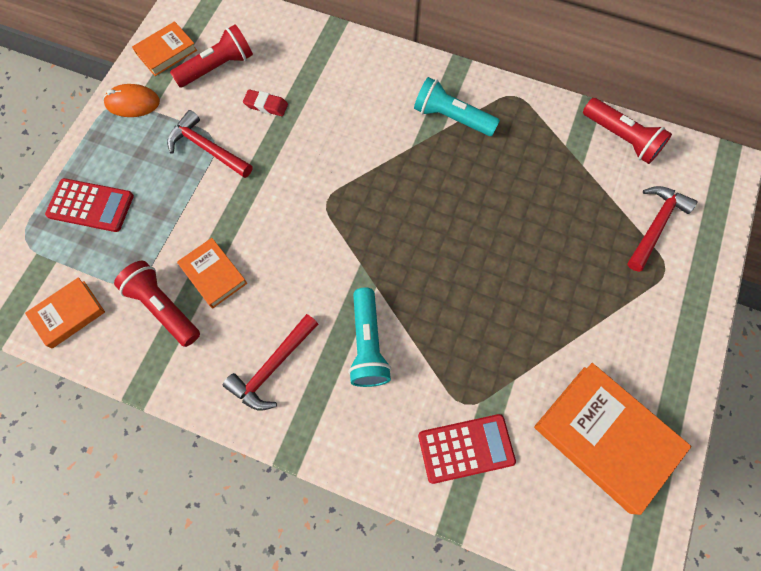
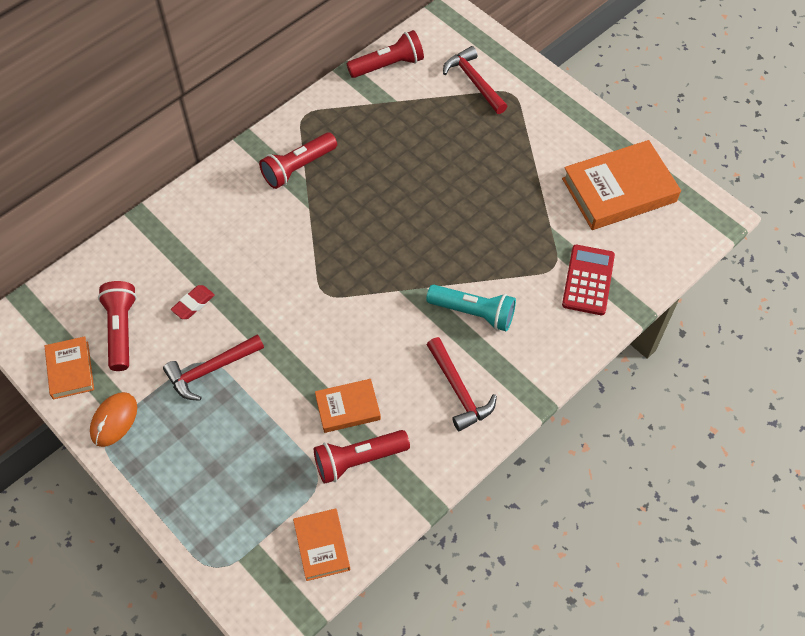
camera: 65 degrees left, 10 degrees down
(90, 205) = (213, 494): red calculator -> none
(451, 117) = (298, 168): turquoise flashlight -> red flashlight

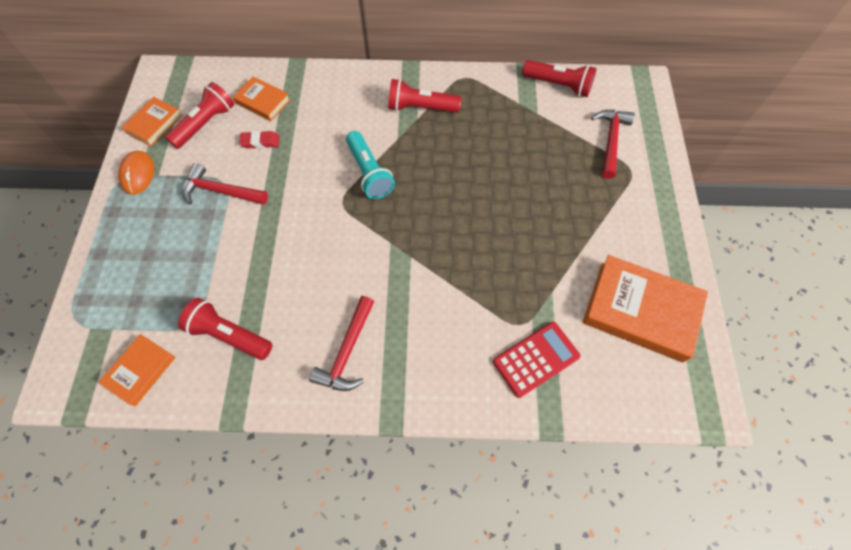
camera: 45 degrees right, 5 degrees up
(114, 420) = (138, 174): orange mouse -> orange mouse turned 75 degrees counterclockwise
(348, 408) = (265, 292): orange book -> orange book (263, 101)
(473, 313) = (422, 305): turquoise flashlight -> turquoise flashlight (369, 173)

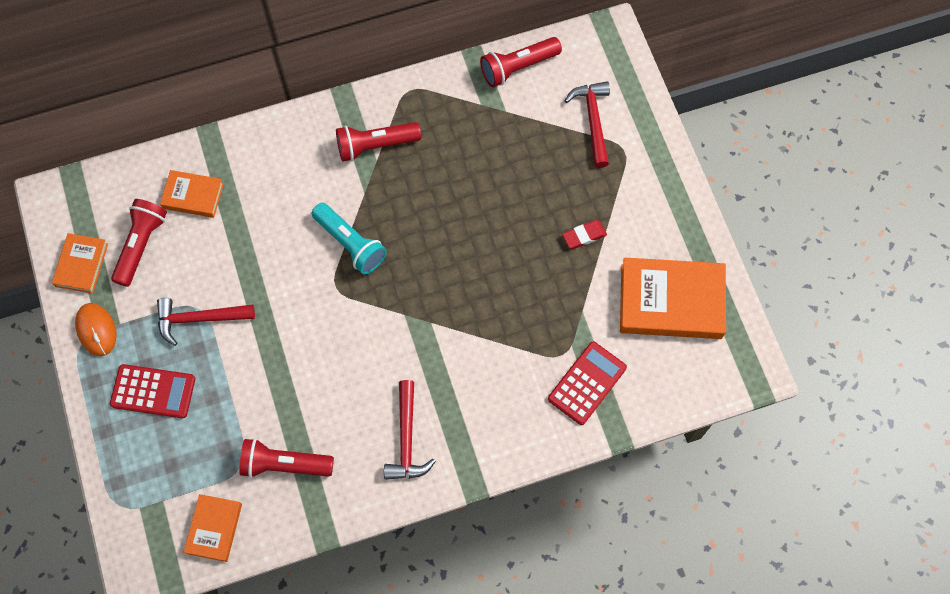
camera: 20 degrees left, 5 degrees up
(154, 235) = (153, 391): none -> red calculator
(260, 142) = (214, 247): red eraser -> red eraser (584, 236)
(558, 85) = (518, 67): red flashlight -> red flashlight turned 150 degrees clockwise

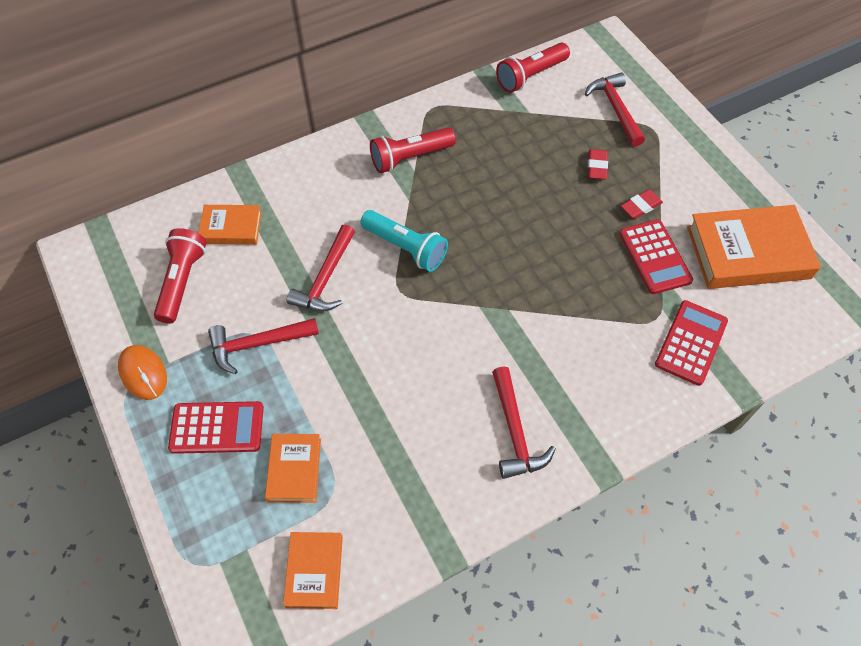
camera: 10 degrees left, 10 degrees down
(82, 265) = (119, 310): orange book -> orange book (294, 470)
(271, 263) = (326, 278): none -> red hammer
(284, 464) = (383, 482): red flashlight -> none
(554, 185) = (596, 167): none -> red eraser
(581, 292) = (654, 257): none -> red calculator

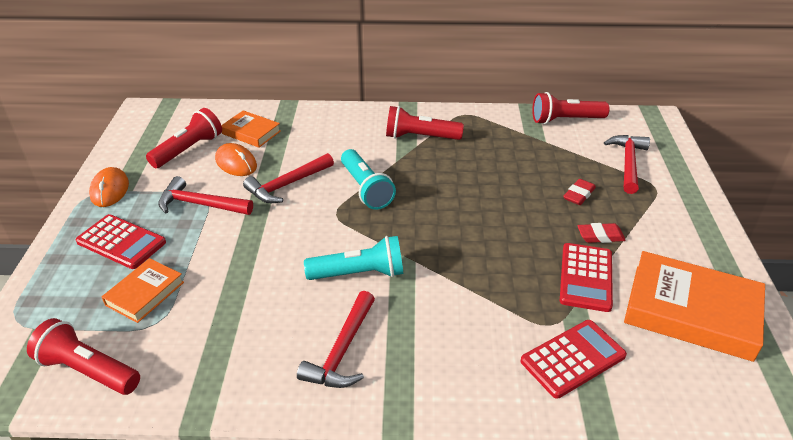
camera: 30 degrees right, 20 degrees down
(250, 275) = (236, 163): none -> orange mouse
(314, 571) = (88, 370): orange book -> red flashlight
(471, 347) = (359, 273): none -> turquoise flashlight

